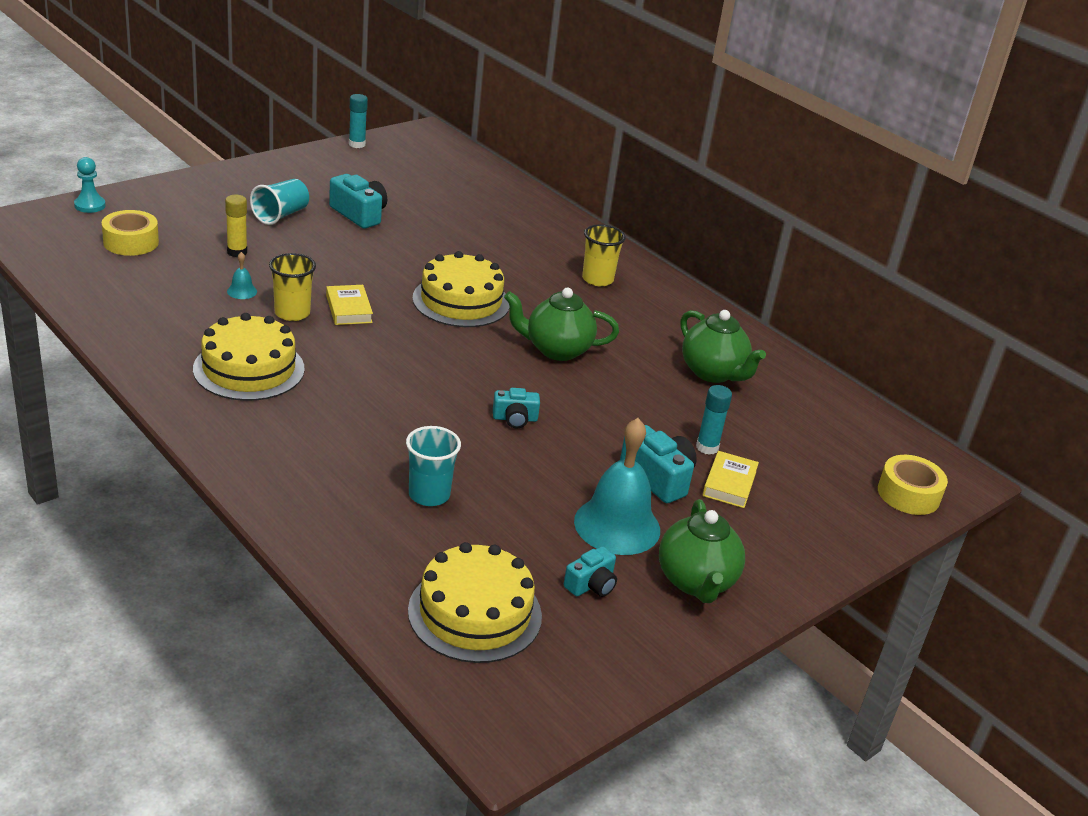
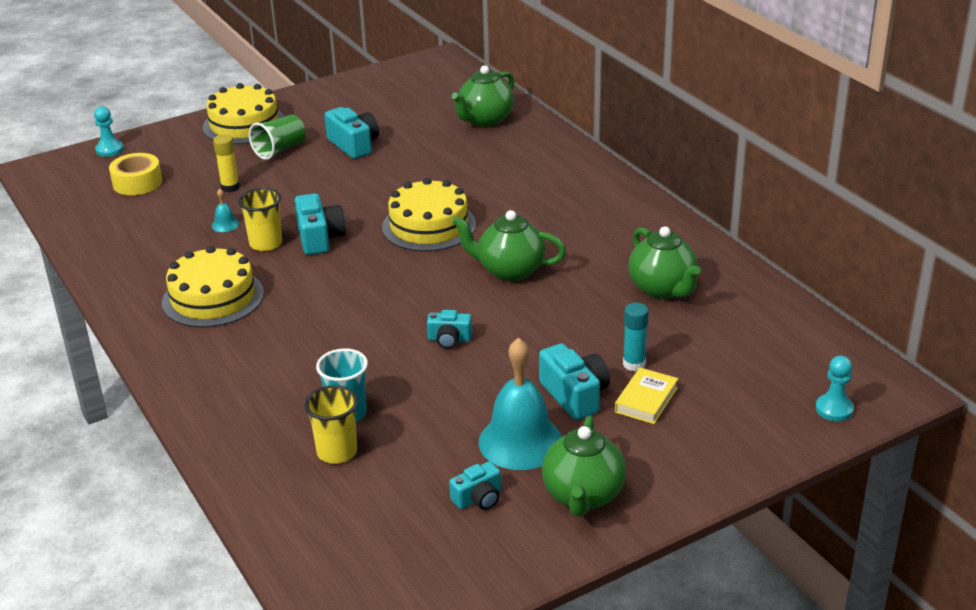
camera: 15 degrees right, 0 degrees up
(281, 215) = (279, 150): turquoise cup -> green cup
(349, 309) = (319, 238): yellow book -> turquoise camera
(357, 144) = (370, 76): turquoise glue stick -> none
(475, 613) = (360, 524): yellow cake -> yellow cake (244, 124)
(488, 196) = (485, 120): none -> green teapot
(597, 279) = (571, 199): yellow cup -> yellow cup (337, 452)
(908, 494) = (834, 409): yellow tape -> turquoise pawn

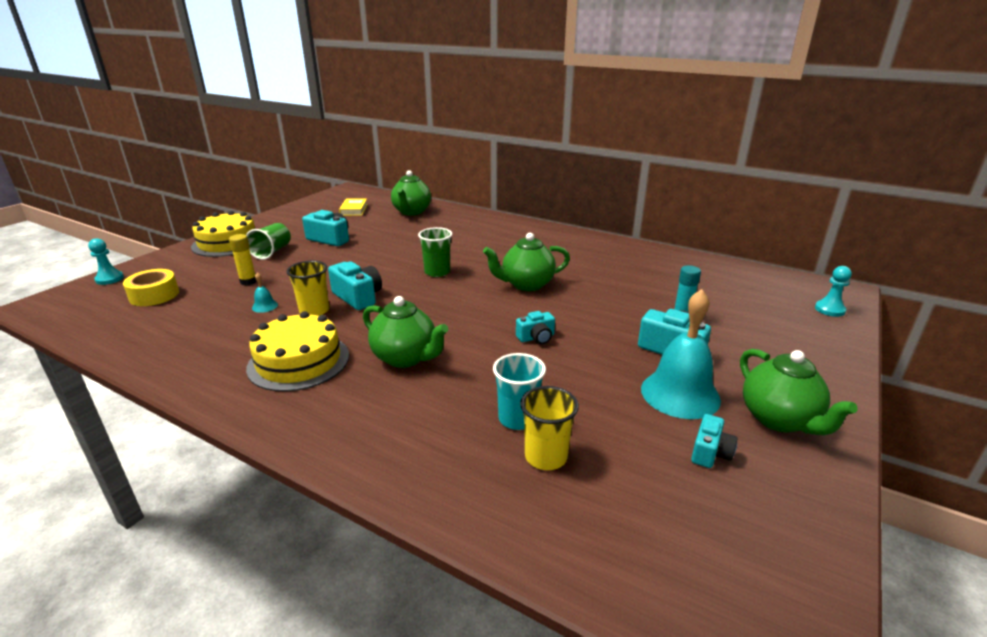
camera: 30 degrees left, 5 degrees down
(429, 226) = (437, 272): yellow cake -> green cup
(646, 400) = (721, 337): yellow book -> yellow book (354, 210)
(663, 289) = (637, 272): green teapot -> green teapot (405, 358)

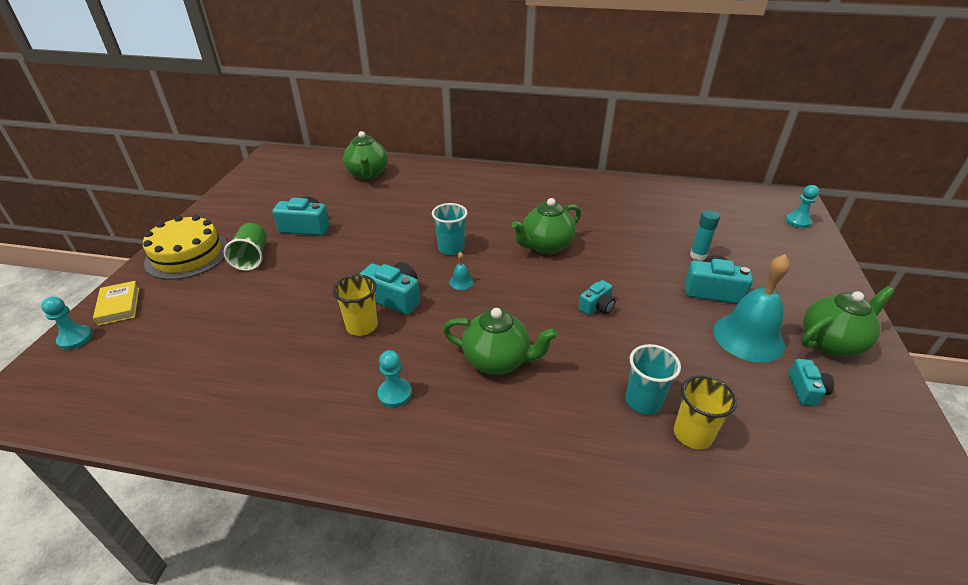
camera: 20 degrees left, 10 degrees up
(154, 295) = (155, 348): yellow tape -> none
(248, 281) = (256, 304): yellow glue stick -> none
(265, 306) = (302, 333): turquoise bell -> turquoise bell (461, 282)
(299, 361) = (395, 394): yellow cake -> turquoise pawn
(354, 210) = (302, 182): yellow book -> yellow book (119, 306)
(437, 272) = (451, 248): green cup -> turquoise cup
(779, 419) = (831, 343): green teapot -> green teapot turned 75 degrees counterclockwise

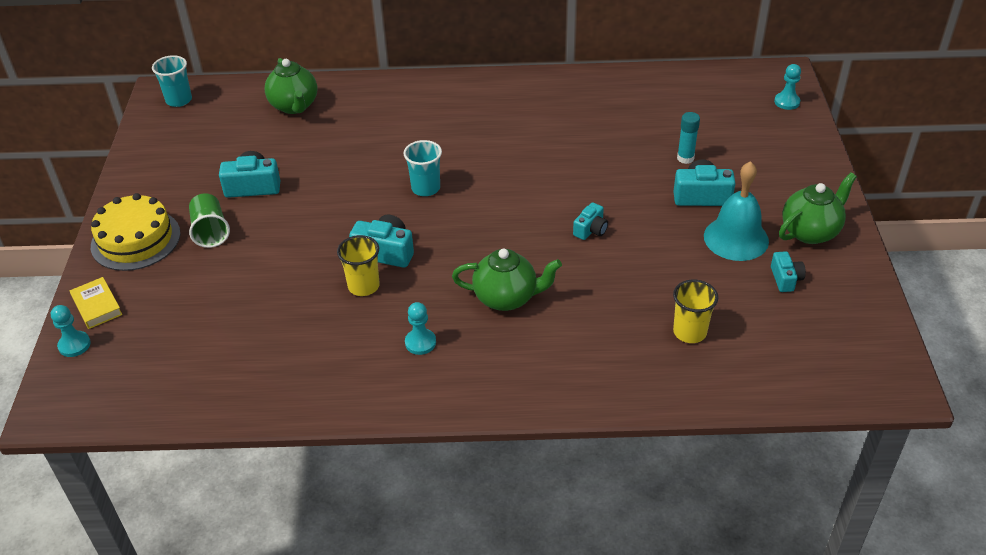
camera: 10 degrees left, 5 degrees up
(461, 282) = (448, 224): turquoise bell -> none
(546, 246) = (526, 171): green teapot -> none
(643, 401) = (645, 312): turquoise cup -> turquoise cup (179, 100)

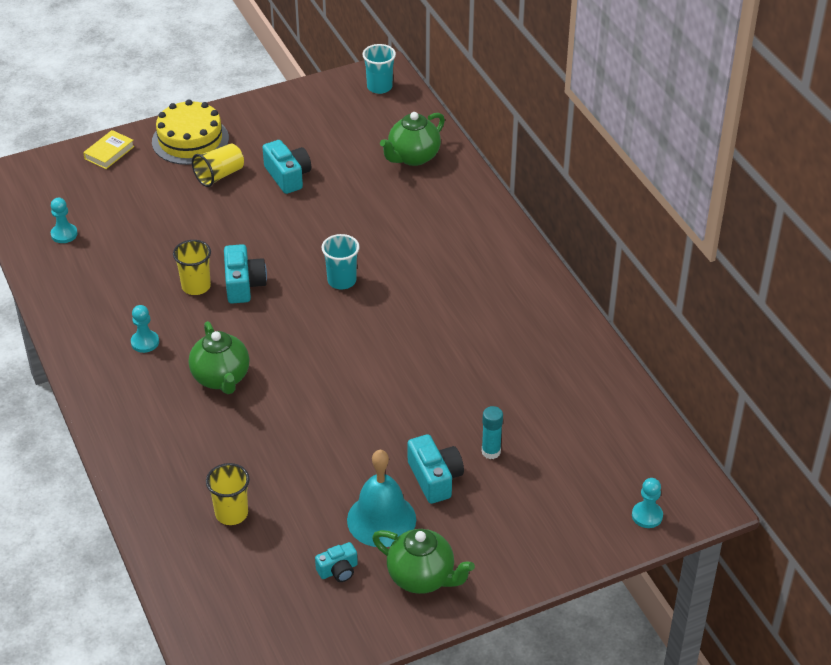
camera: 65 degrees right, 0 degrees up
(74, 345) = (65, 159): turquoise pawn -> turquoise pawn (64, 234)
(210, 231) = (219, 175): green cup -> yellow cup
(591, 230) = (340, 409): turquoise camera -> none

